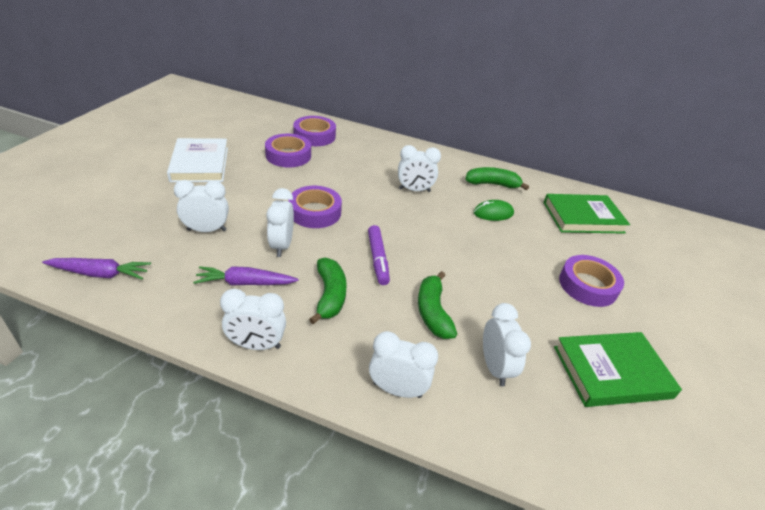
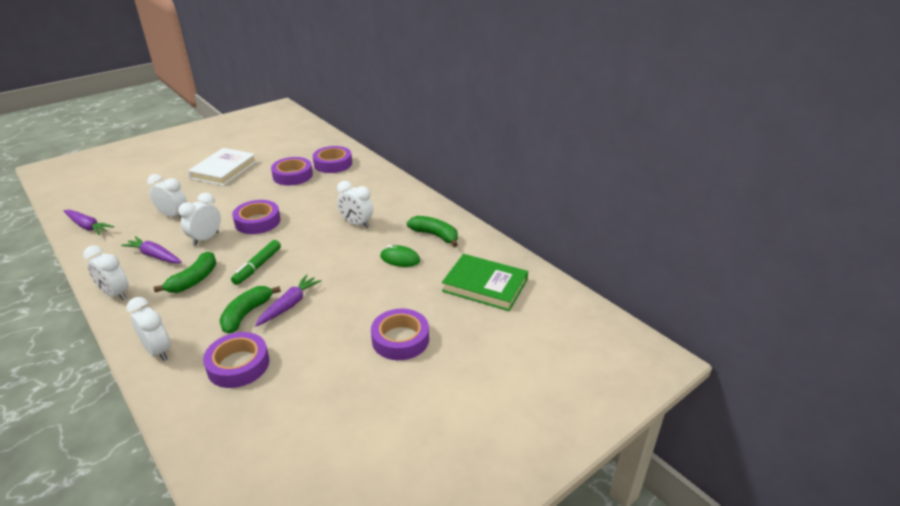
camera: 35 degrees right, 5 degrees down
(378, 259) = (257, 266): purple marker -> green marker
(459, 288) = (289, 305): none -> purple carrot
(495, 367) = (238, 365): white clock -> purple tape
(611, 372) = (321, 405): green book -> none

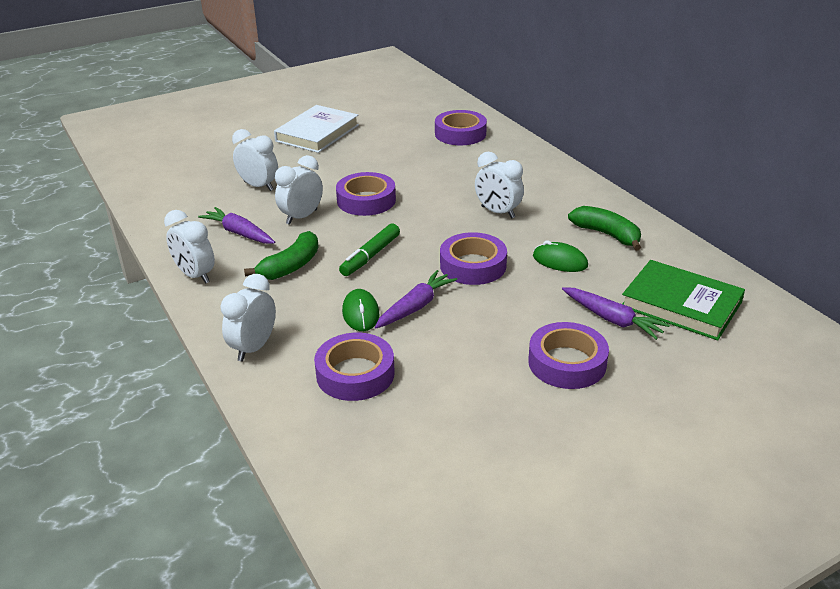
camera: 10 degrees right, 0 degrees up
(87, 226) = (154, 192): purple carrot -> purple carrot (612, 319)
(158, 351) = (253, 348): white clock -> white clock turned 120 degrees counterclockwise
(246, 314) = (360, 313): green banana -> green mouse
(293, 175) = (407, 145): purple tape -> purple tape (473, 265)

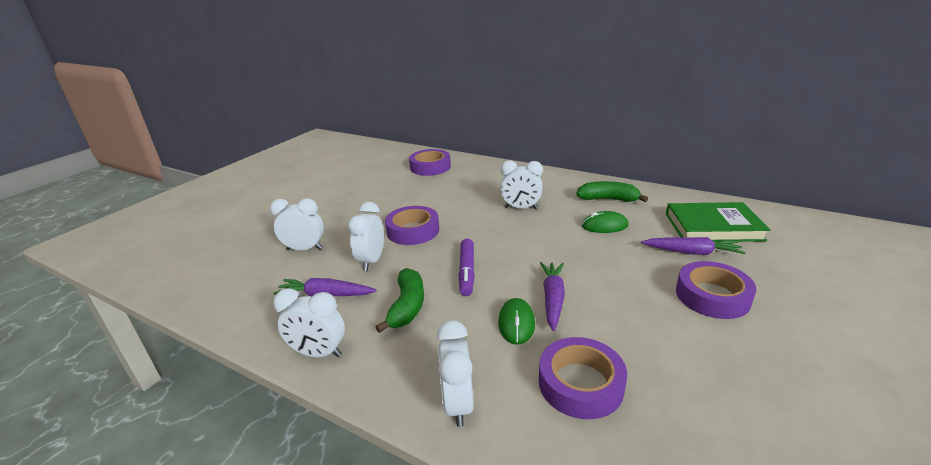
camera: 30 degrees left, 5 degrees down
(317, 133) = (317, 195): white book -> none
(360, 313) = (516, 323): green mouse -> green mouse turned 45 degrees clockwise
(370, 256) = (467, 272): green marker -> purple marker
(473, 265) = (552, 250): purple tape -> none

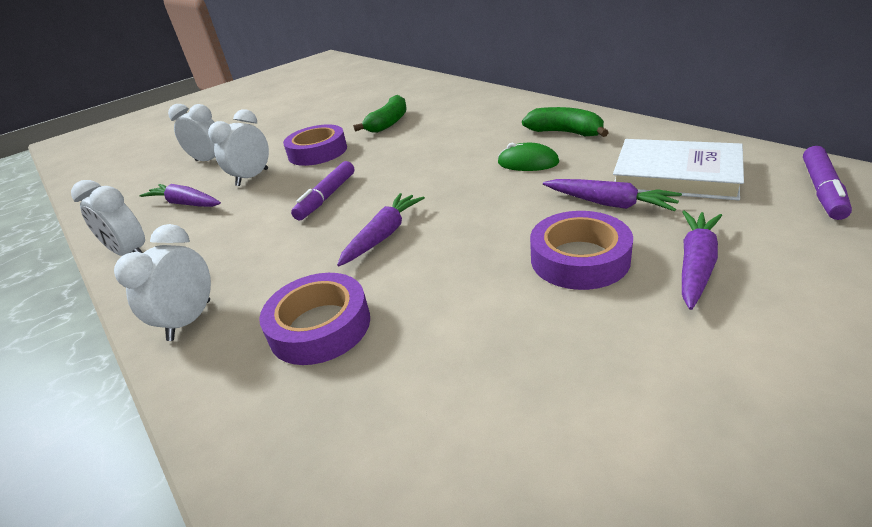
camera: 25 degrees right, 5 degrees up
(407, 306) = (240, 223): green banana -> green banana (389, 123)
(430, 167) = (399, 89): purple tape -> none
(516, 323) = (321, 254): green mouse -> none
(521, 208) = (450, 136): white clock -> none
(713, 227) = (676, 175): green book -> white book
(784, 289) = (696, 265): none -> purple carrot
(804, 229) = (822, 190): none -> purple marker

